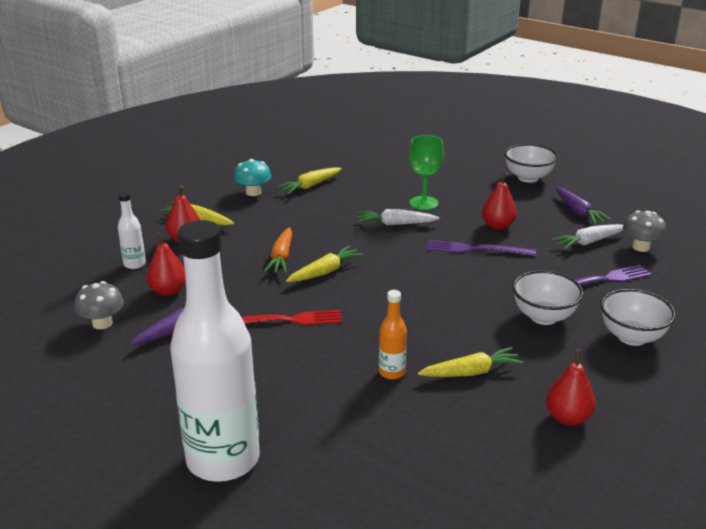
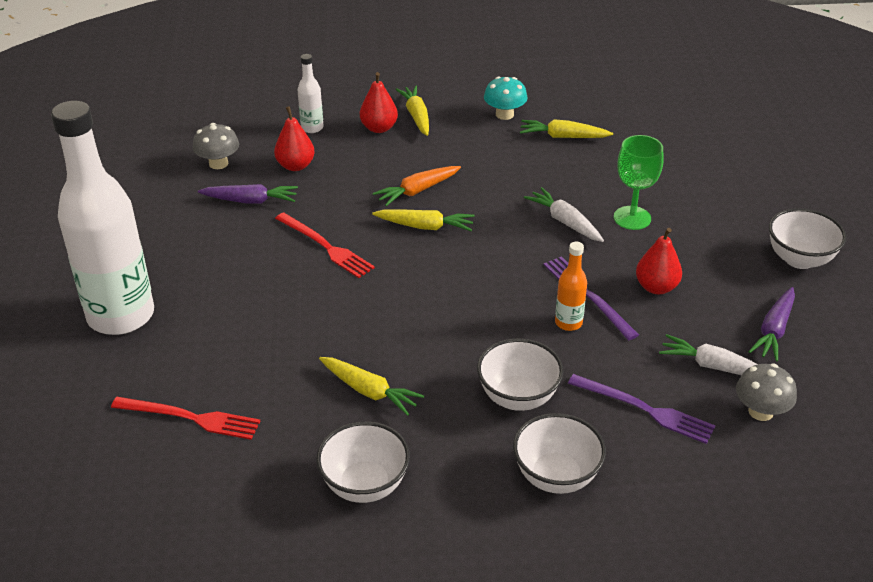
camera: 50 degrees right, 10 degrees up
(391, 372) = (317, 344): orange bottle -> orange bottle (568, 323)
(403, 473) = (190, 418): none -> red fork
(567, 418) = (365, 485): red pear -> white bowl

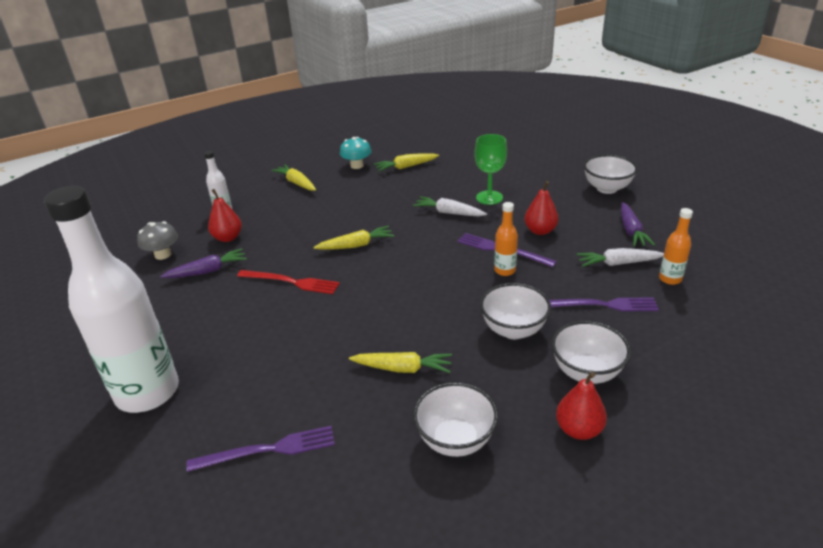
camera: 25 degrees left, 5 degrees down
(190, 418) = (268, 450): red fork -> purple fork
(379, 128) = (274, 197): red pear -> red pear (578, 430)
(417, 191) = (332, 226): orange carrot -> none
(760, 411) = (670, 279): grey mushroom -> orange bottle

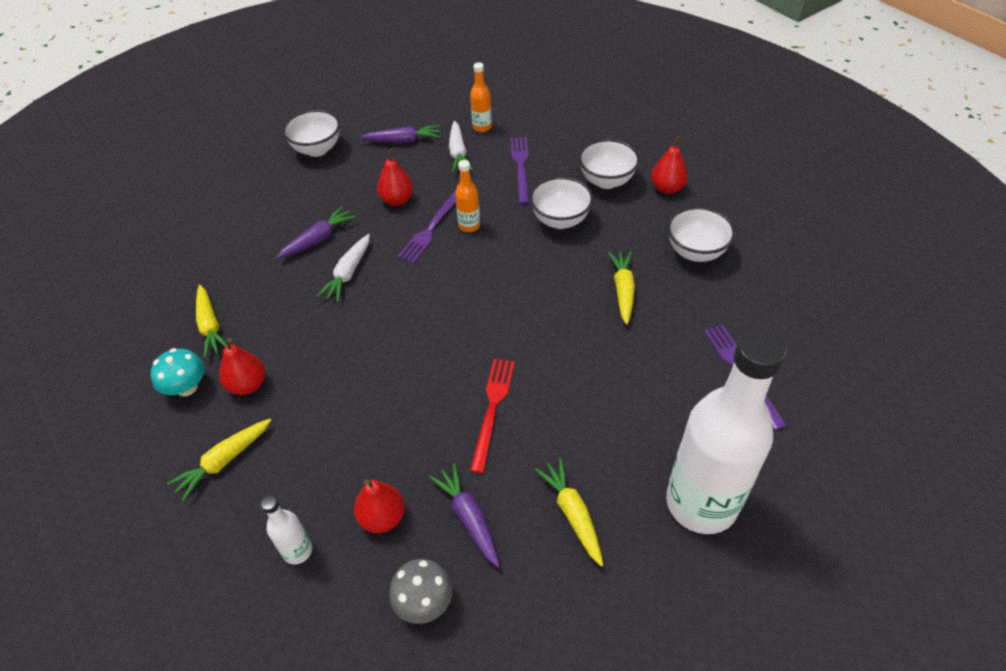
camera: 95 degrees left, 15 degrees up
(351, 184) = (248, 385): none -> red pear
(356, 245) = (414, 355): yellow carrot -> yellow carrot (572, 513)
(489, 197) = (318, 239): green goblet -> purple carrot

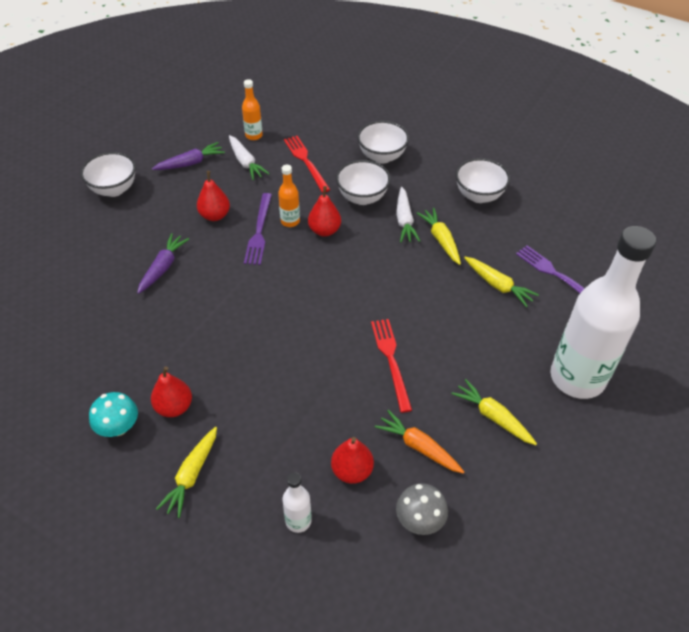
camera: 25 degrees left, 0 degrees up
(210, 326) = (108, 369): yellow carrot -> yellow carrot (498, 285)
(348, 273) = (208, 289): white carrot -> white carrot (404, 221)
(468, 517) = (418, 447): purple carrot -> orange carrot
(521, 167) = (306, 162): purple fork -> red fork
(667, 188) = (432, 151): red pear -> red pear (324, 230)

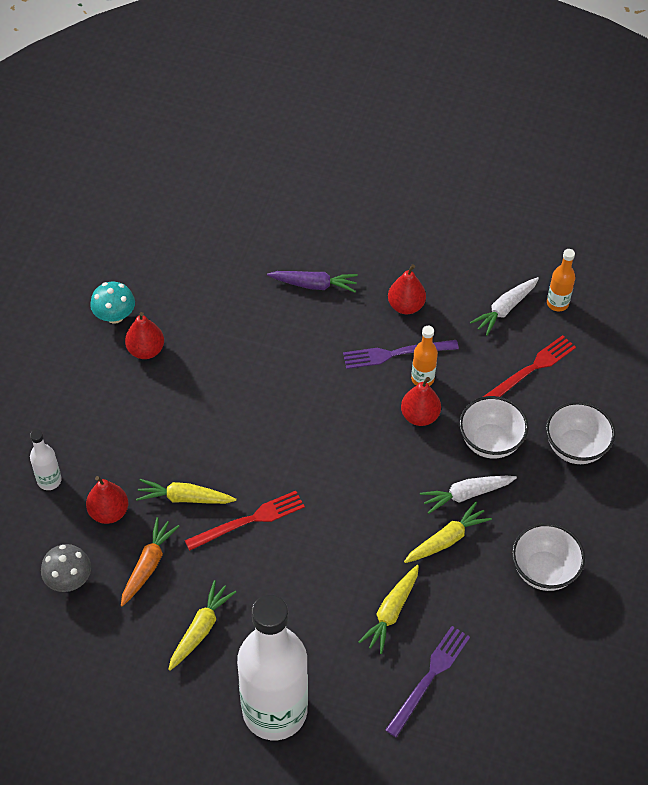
camera: 75 degrees right, 5 degrees up
(114, 189) = (412, 204): white bowl -> none
(190, 163) = (482, 257): purple carrot -> none
(191, 475) = (78, 386): yellow carrot -> yellow carrot (184, 498)

